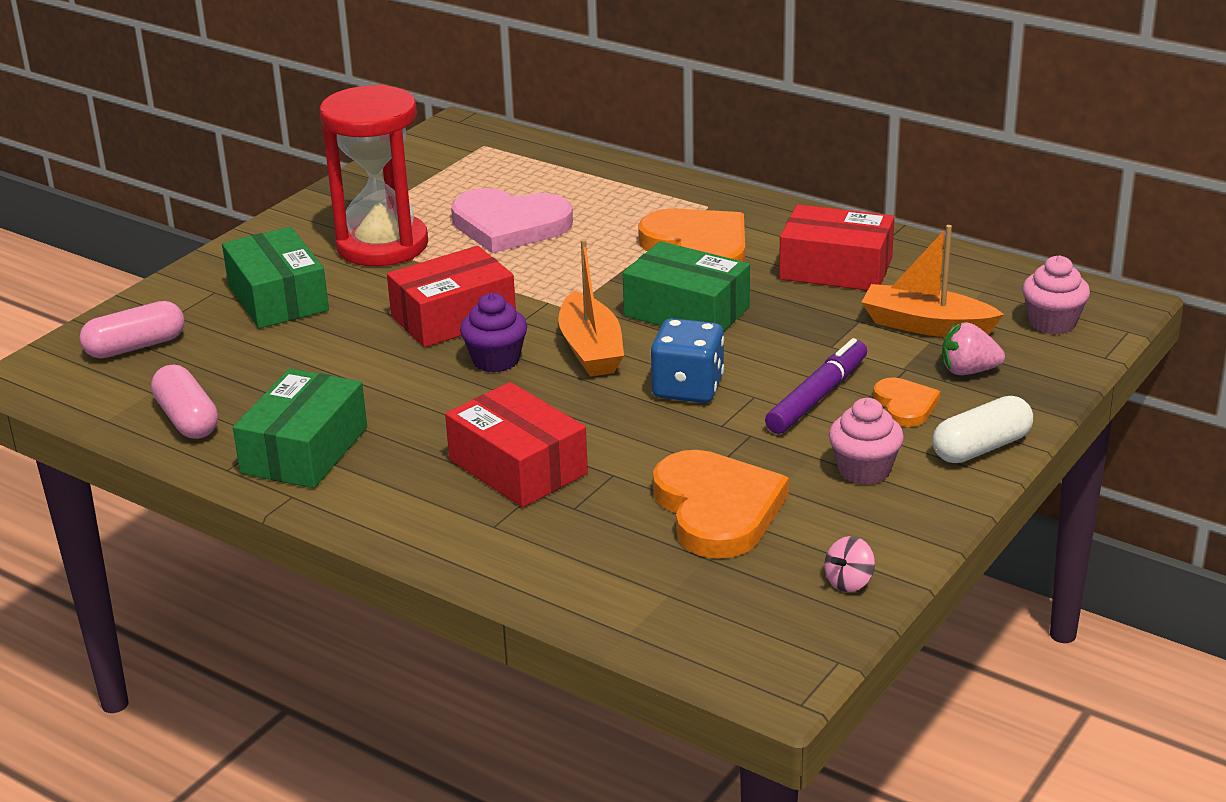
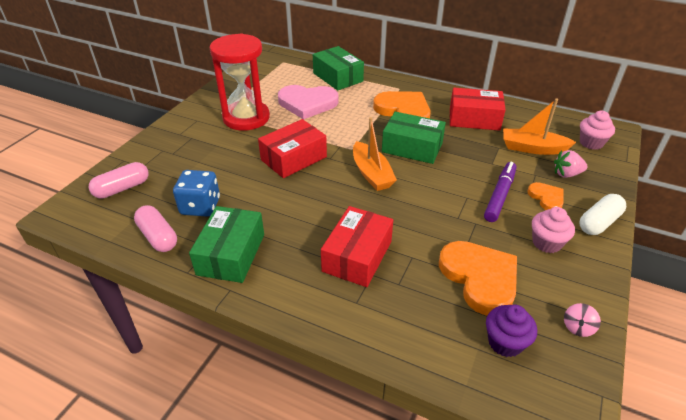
camera: 10 degrees left, 10 degrees up
(278, 298) = (197, 152): green box -> green box (338, 77)
(496, 360) = (323, 184): purple cupcake -> purple cupcake (505, 342)
(518, 467) = (357, 256): red box -> red box turned 75 degrees clockwise
(688, 388) = (431, 195): blue dice -> blue dice (200, 206)

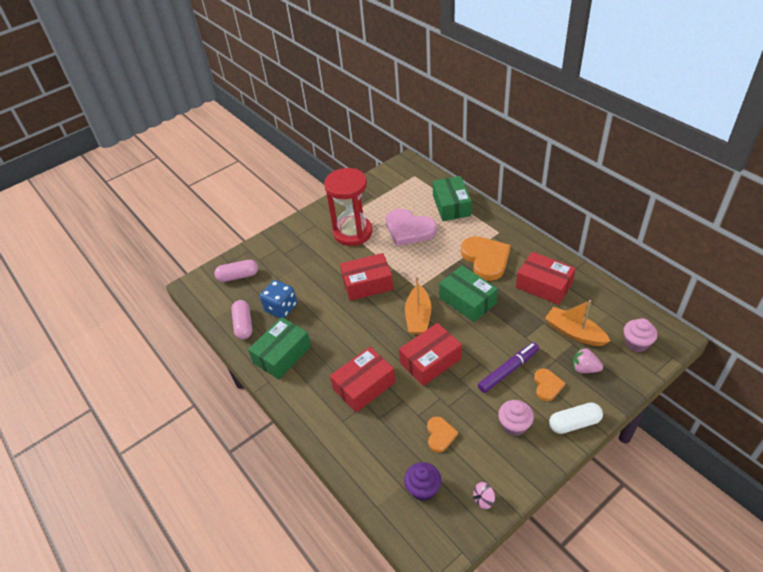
camera: 30 degrees right, 5 degrees up
(414, 210) = (430, 361): none -> red box
(480, 278) = (440, 435): orange heart -> orange heart, size x0.52

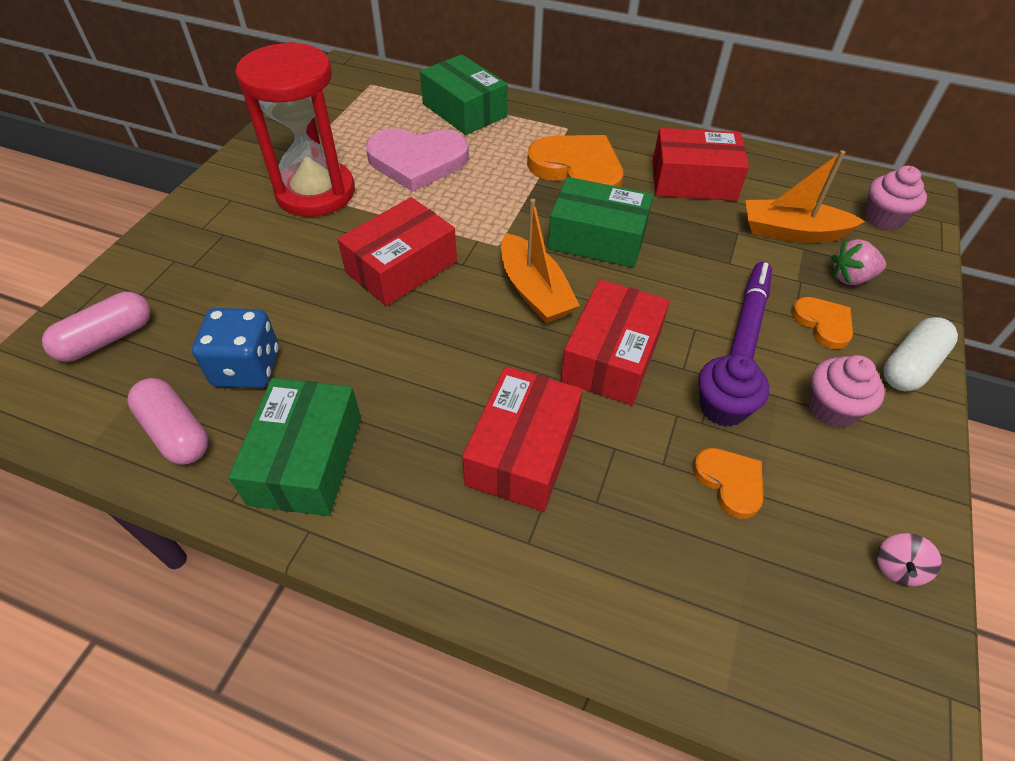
camera: 35 degrees left, 5 degrees up
(423, 489) = (783, 605): purple cupcake -> purple cupcake (723, 407)

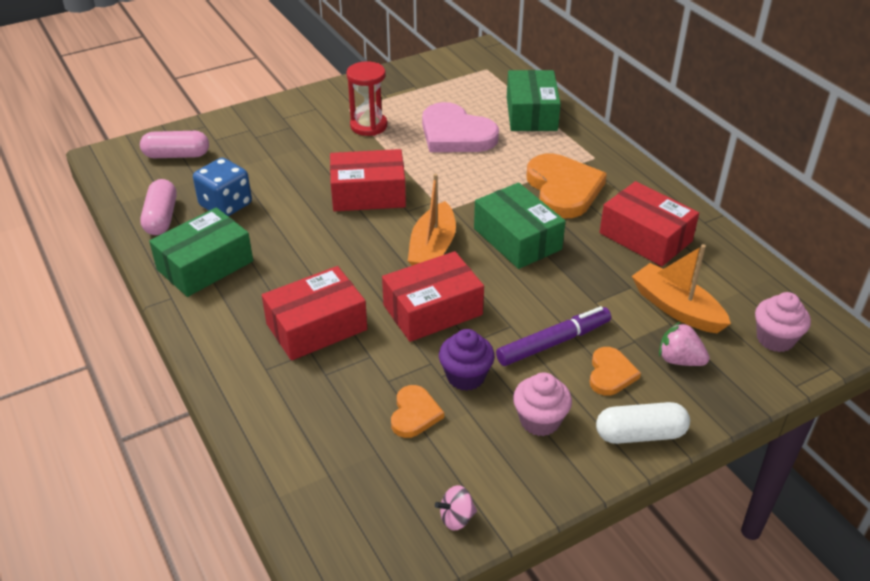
camera: 40 degrees right, 10 degrees down
(315, 192) = (368, 126): red hourglass -> red hourglass, size x0.60

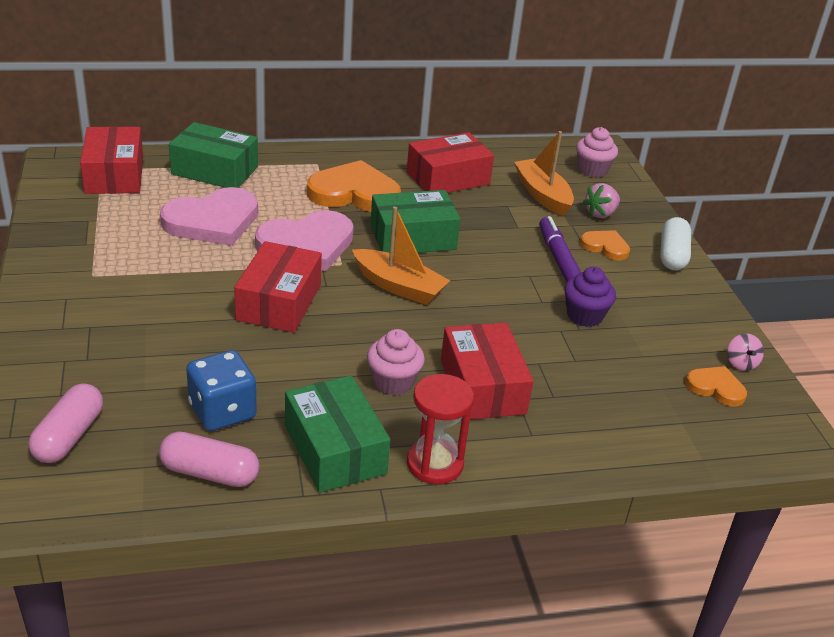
camera: 75 degrees left, 5 degrees down
(368, 126) = (144, 270): red hourglass -> red hourglass (435, 464)
(414, 414) = (622, 355): orange heart -> orange heart (716, 388)
(432, 310) = (490, 310): red box -> red box (114, 175)
(458, 186) = (307, 245): none -> pink heart
(540, 421) = (647, 294): pink cupcake -> pink cupcake (393, 382)
(676, 308) = (542, 195): orange boat -> orange boat turned 90 degrees clockwise

